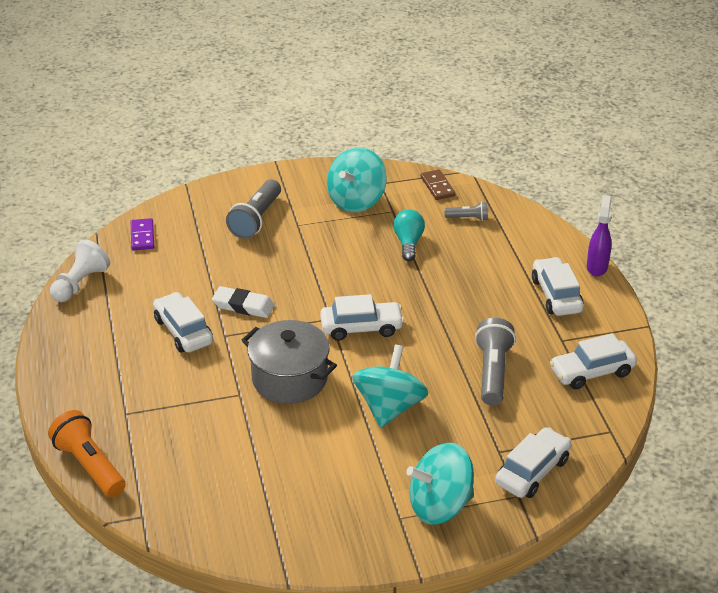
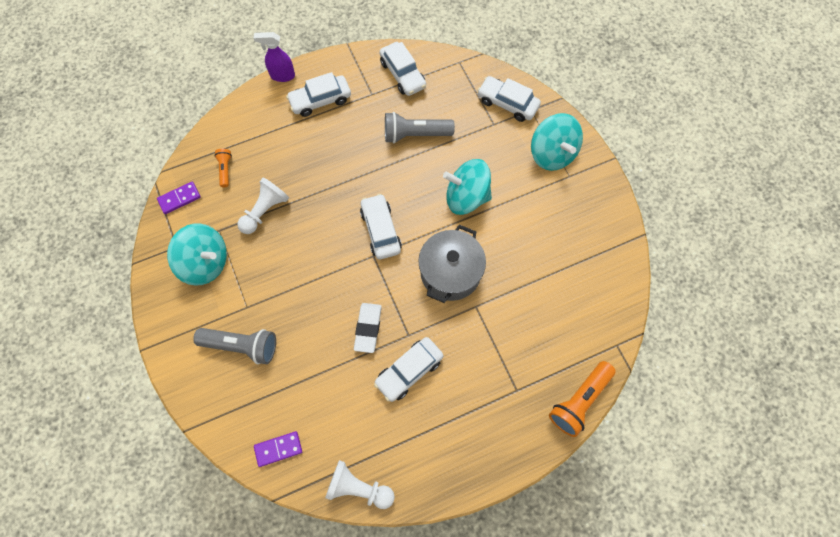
camera: 100 degrees left, 30 degrees up
(408, 243) = (265, 211): turquoise light bulb -> white pawn
(437, 186) = (179, 198): brown domino -> purple domino
(468, 218) = (225, 170): grey flashlight -> orange flashlight

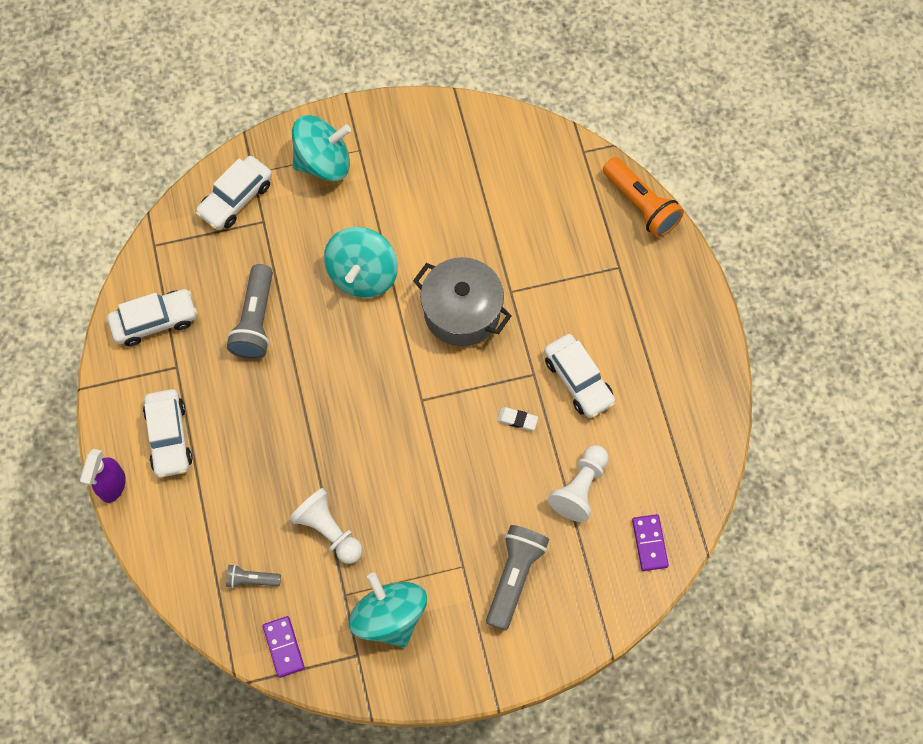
camera: 80 degrees left, 0 degrees up
(205, 263) = (389, 616): turquoise spinning top -> turquoise spinning top turned 60 degrees counterclockwise
(225, 170) = (252, 579): orange flashlight -> grey flashlight
(358, 488) = (705, 456): white pawn -> white pawn (580, 488)
(368, 328) = (517, 420): white eraser -> white eraser, size x0.60
(381, 230) = (388, 385): white car -> none

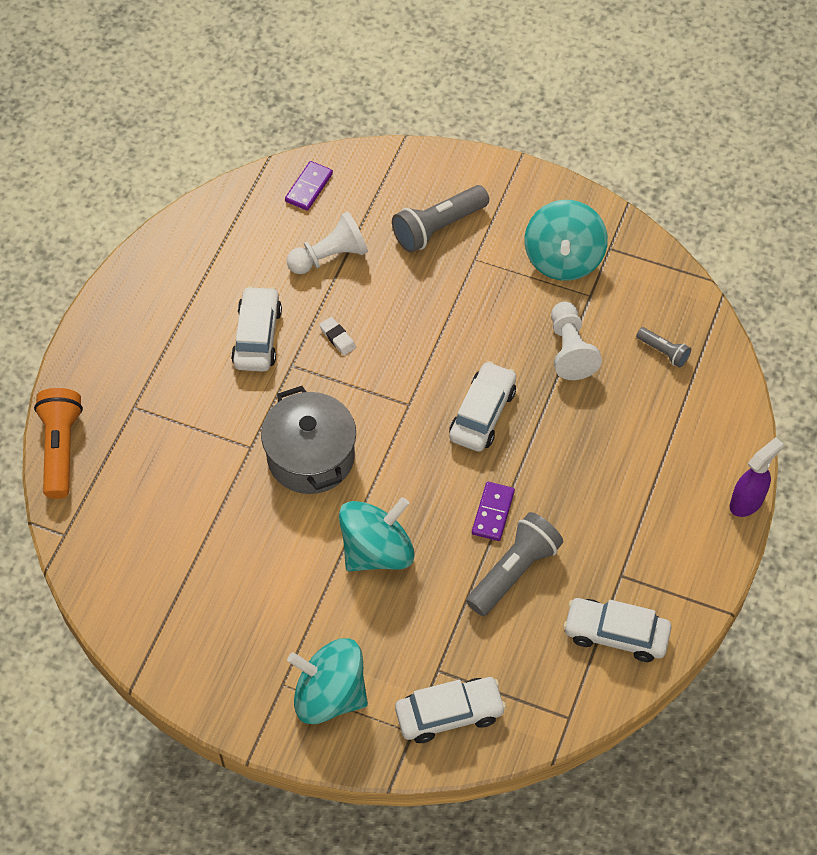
camera: 145 degrees left, 10 degrees down
(169, 437) = (667, 513): white car -> white car (482, 414)
(283, 647) = (668, 288): purple domino -> purple domino (493, 512)

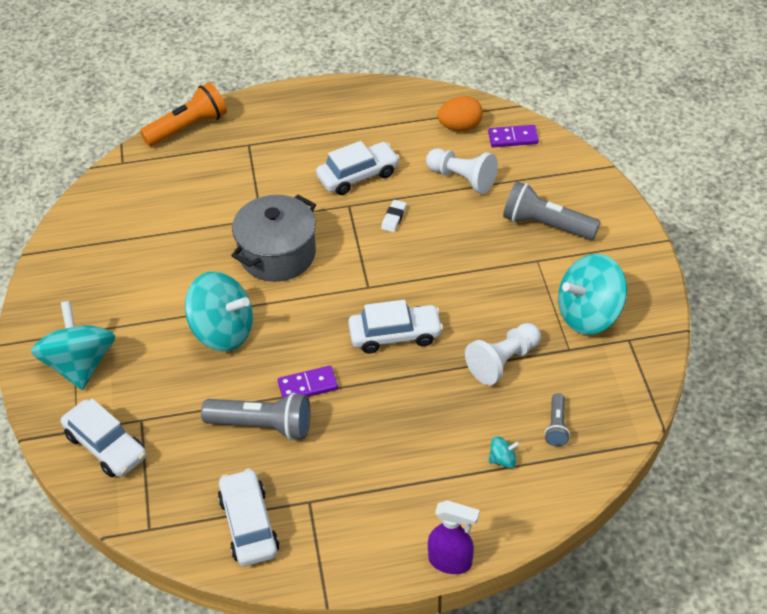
camera: 60 degrees right, 10 degrees down
(259, 219) = (460, 127): none -> orange egg
(672, 409) = (502, 460): none -> turquoise spinning top

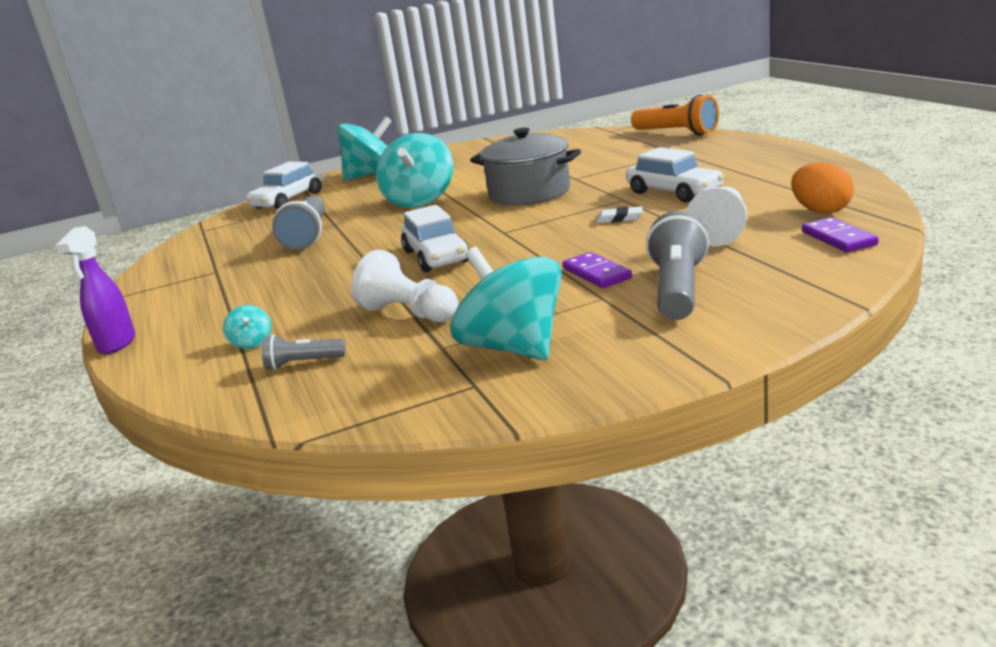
camera: 80 degrees right, 25 degrees down
(249, 524) = (195, 257): white car -> none
(308, 386) = (358, 240): purple domino -> purple domino (596, 273)

